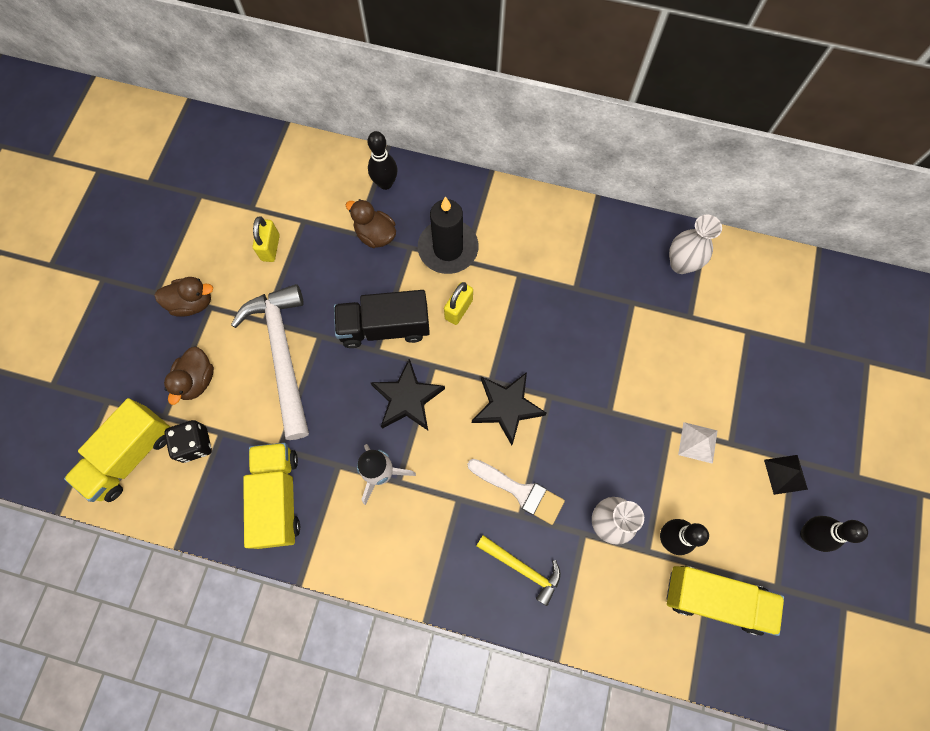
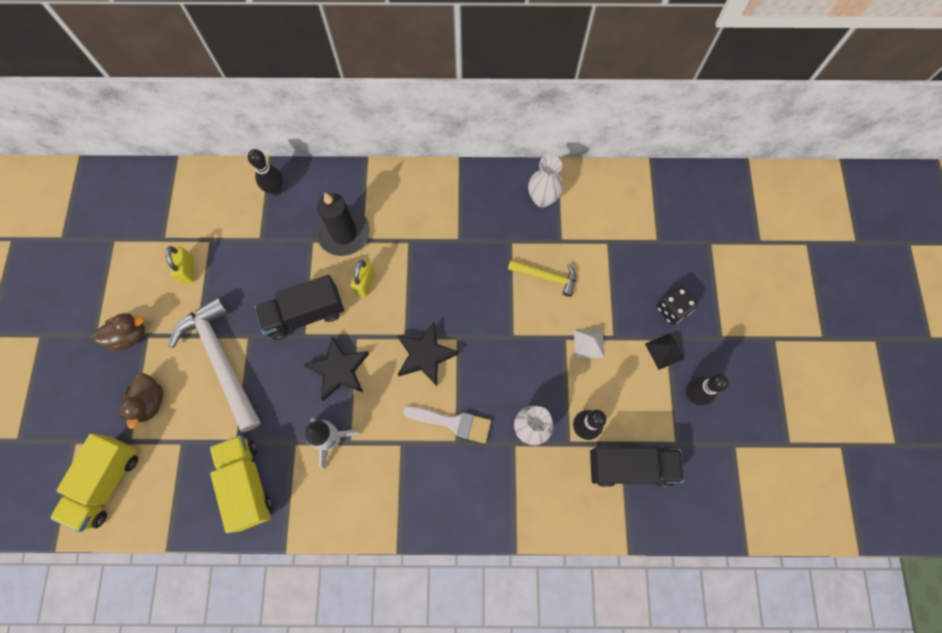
camera: 15 degrees left, 0 degrees up
(195, 444) = (162, 458): black dice -> black dice (672, 309)
(375, 235) = (278, 236): brown duck -> none
(522, 568) = (469, 485): yellow hammer -> yellow hammer (546, 277)
(714, 598) = (630, 467): yellow truck -> black truck

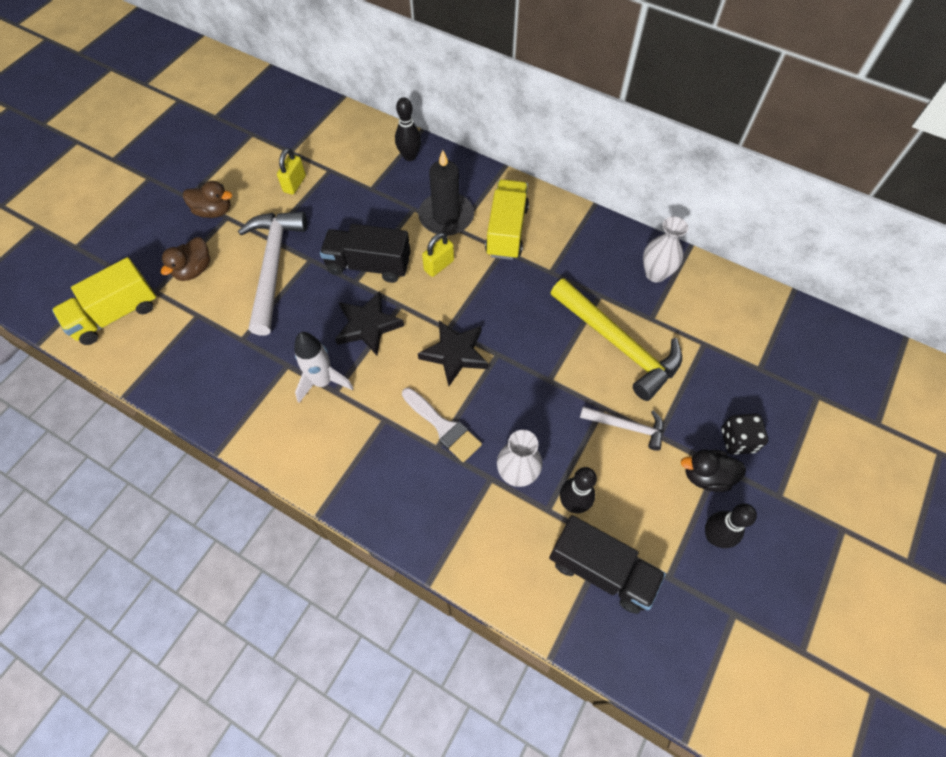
camera: 30 degrees right, 10 degrees down
(247, 483) = (225, 378): yellow truck -> yellow truck (506, 231)
(546, 277) = (618, 344): yellow hammer -> yellow hammer, size x1.91
(589, 343) = (626, 426): white pyramid -> white hammer
(664, 351) = (706, 476): black pyramid -> black duck

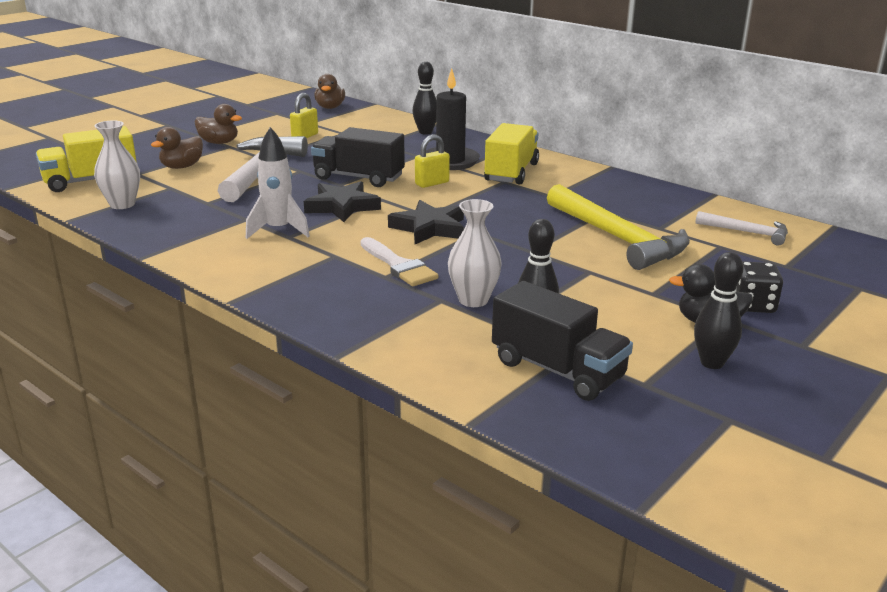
camera: 10 degrees right, 35 degrees down
(302, 112) = (330, 107): none -> brown duck
(626, 426) = (615, 284): white hammer -> white hammer (747, 232)
(655, 273) = (670, 205): white vase -> white vase (122, 204)

